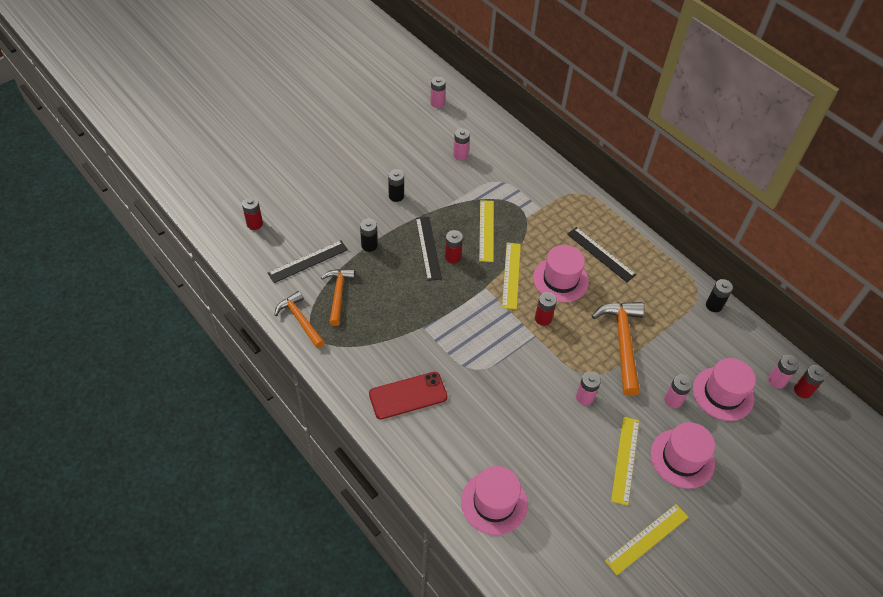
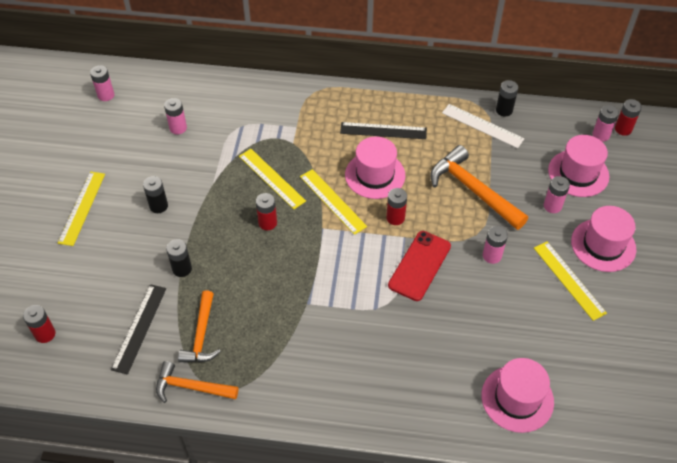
camera: 40 degrees left, 0 degrees up
(338, 294) = (201, 335): orange hammer -> orange hammer turned 135 degrees counterclockwise
(408, 395) = (358, 372): red phone -> red phone (419, 265)
(428, 248) = (237, 231): black ruler -> none
(647, 538) = (643, 326): yellow ruler -> yellow ruler (82, 208)
(683, 304) = (482, 126): none -> white ruler

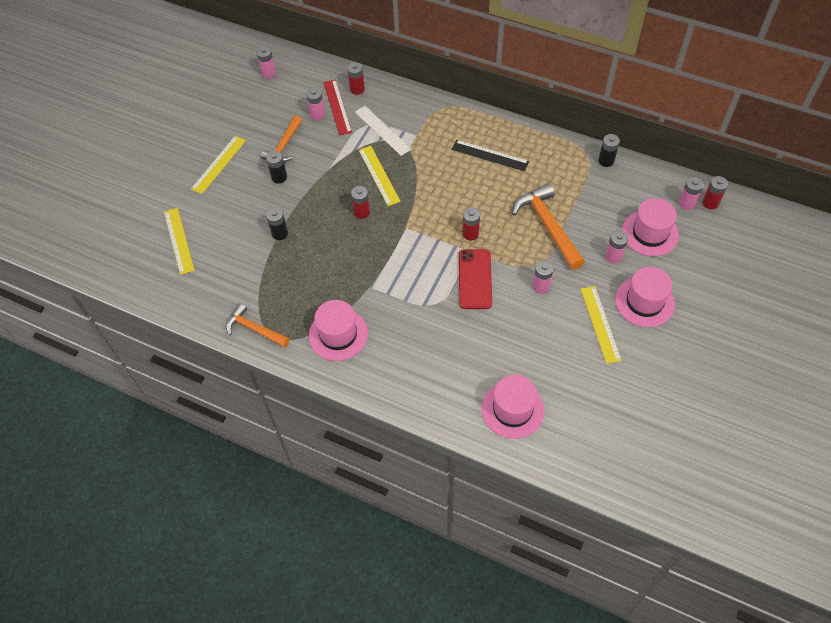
camera: 20 degrees right, 5 degrees up
(45, 334) = (159, 259): red battery -> red battery (357, 89)
(139, 328) = (230, 272): black ruler -> none
(197, 115) = (337, 107): none -> red ruler
(201, 335) = (276, 290): orange hammer -> orange hammer (284, 145)
(332, 201) = (422, 207): yellow ruler -> yellow ruler (178, 240)
(375, 175) = (467, 192): pink hat -> pink hat (338, 334)
(419, 265) = (475, 279): red phone -> red phone turned 45 degrees counterclockwise
(482, 126) = (580, 170): white ruler -> white ruler (382, 130)

